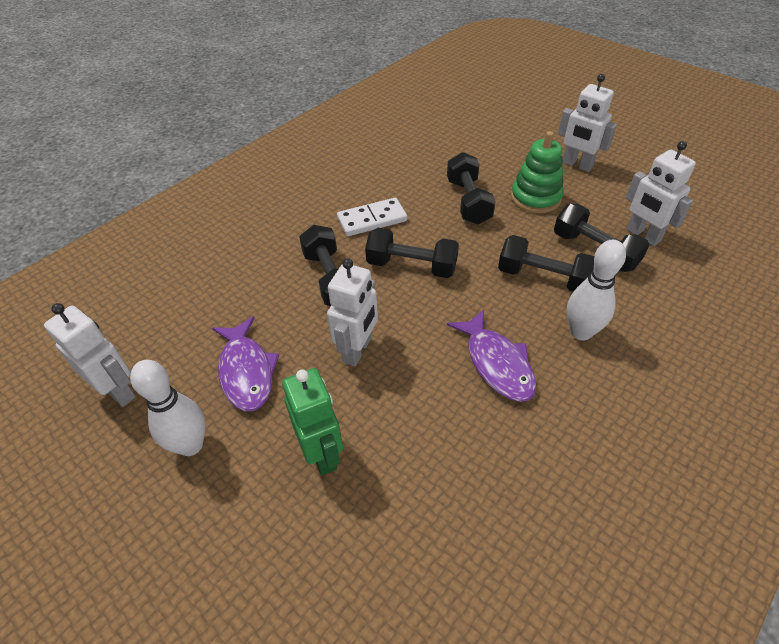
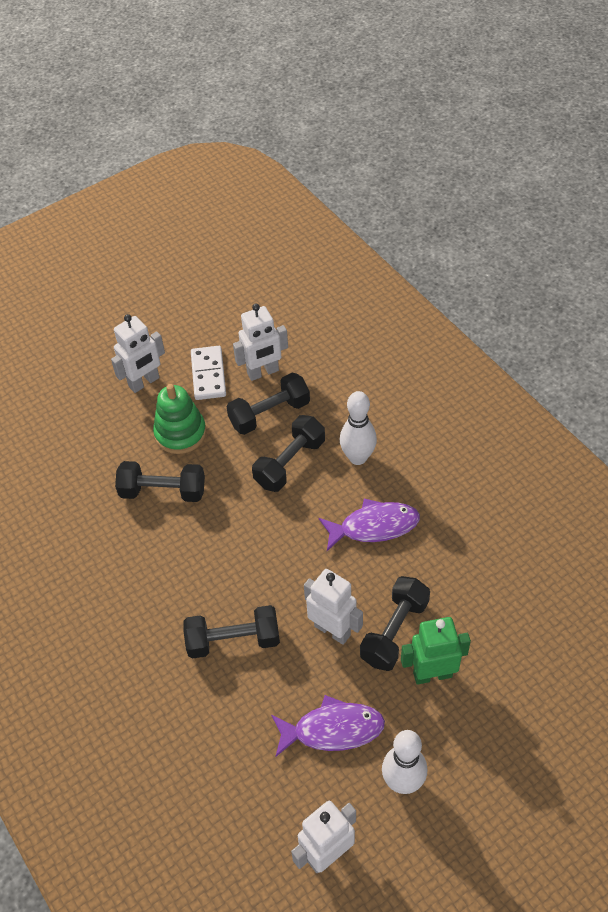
camera: 75 degrees left, 5 degrees up
(372, 219) = (157, 586): white domino -> white domino (208, 375)
(411, 266) = (240, 564): black dumbbell -> black dumbbell (394, 631)

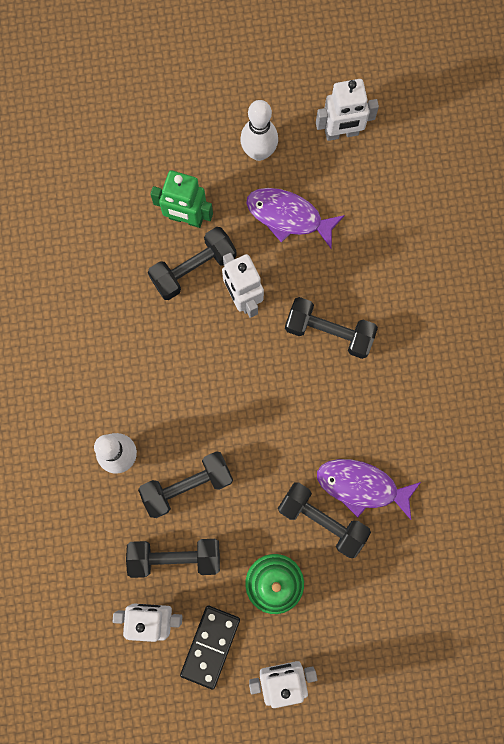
camera: 155 degrees left, 25 degrees up
(208, 375) = (210, 646): white domino -> black domino
(374, 526) = (150, 374): purple fish -> purple fish (361, 486)

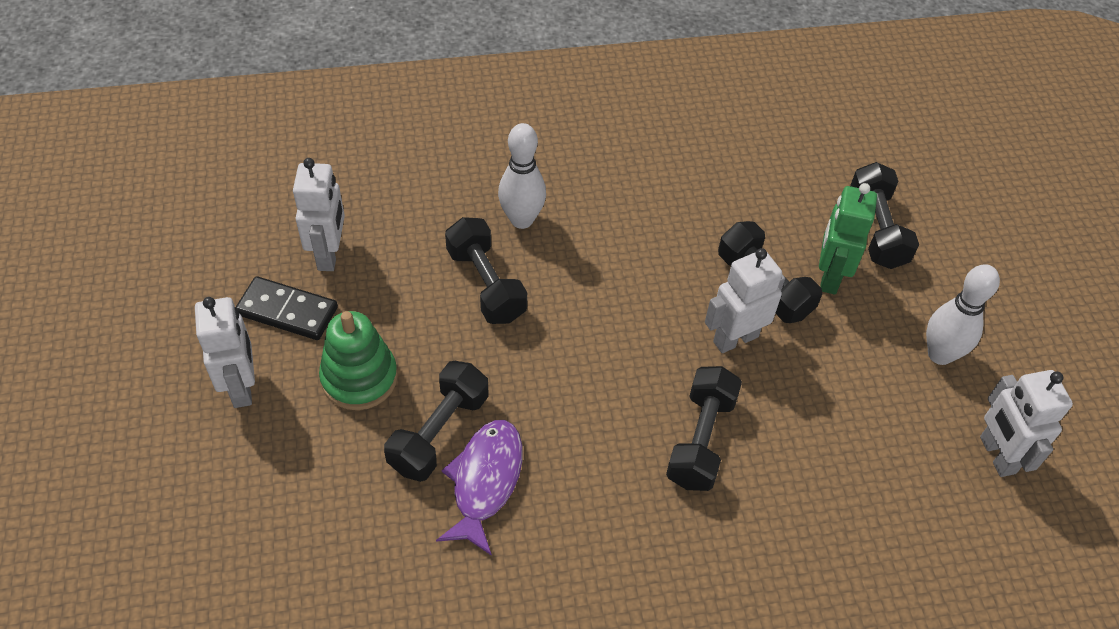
camera: 85 degrees right, 25 degrees down
(175, 557) = (398, 274): black dumbbell -> black dumbbell (876, 229)
(288, 216) = (856, 390): purple fish -> none

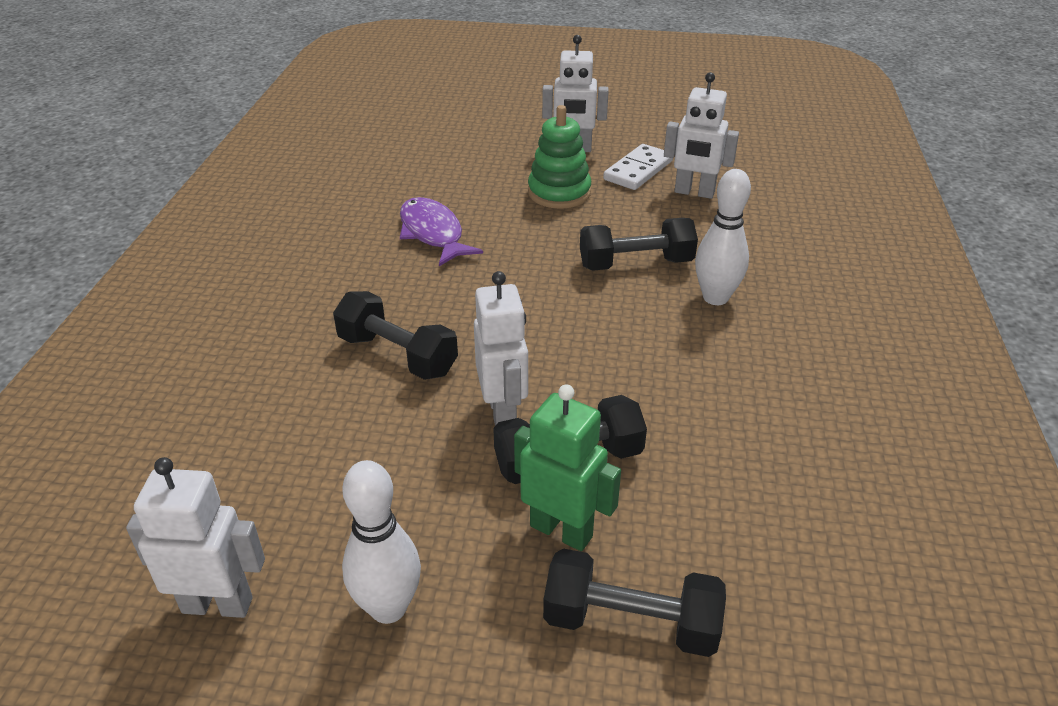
camera: 110 degrees right, 15 degrees down
(287, 311) = (638, 170): black domino -> white domino
(439, 432) = (489, 219): black dumbbell -> none
(485, 481) = (432, 233): purple fish -> purple fish turned 150 degrees counterclockwise

